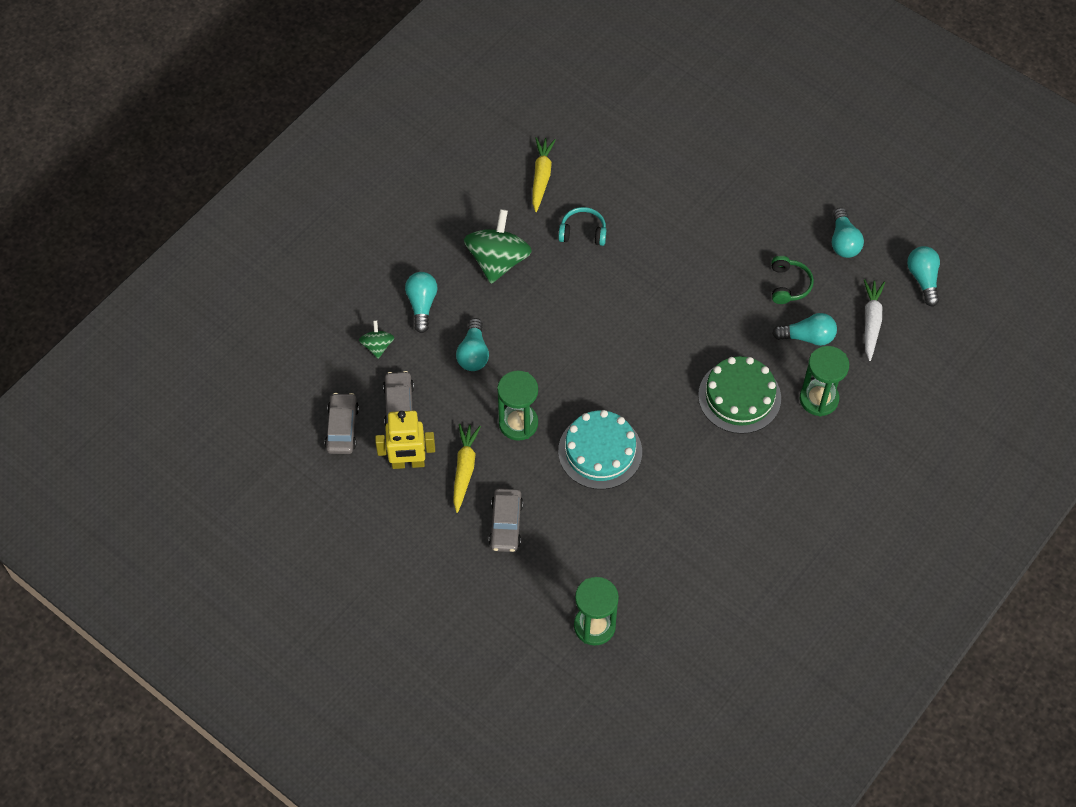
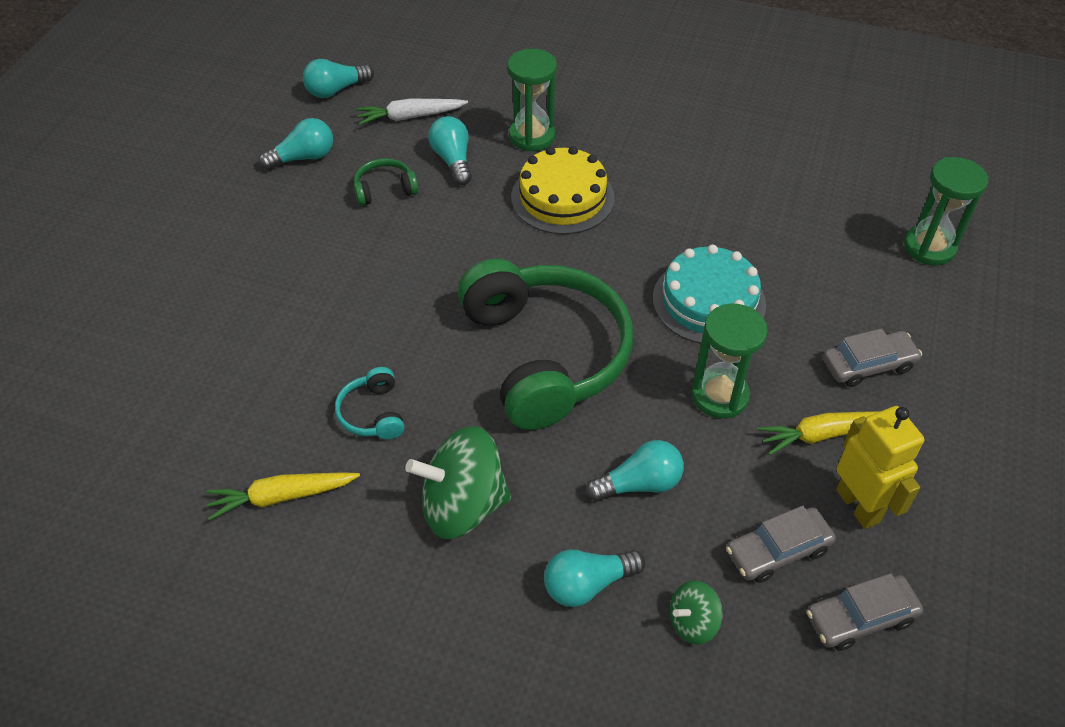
camera: 110 degrees left, 10 degrees down
(591, 337) = (545, 355): none -> green headphones
(739, 396) = (562, 197): green cake -> yellow cake

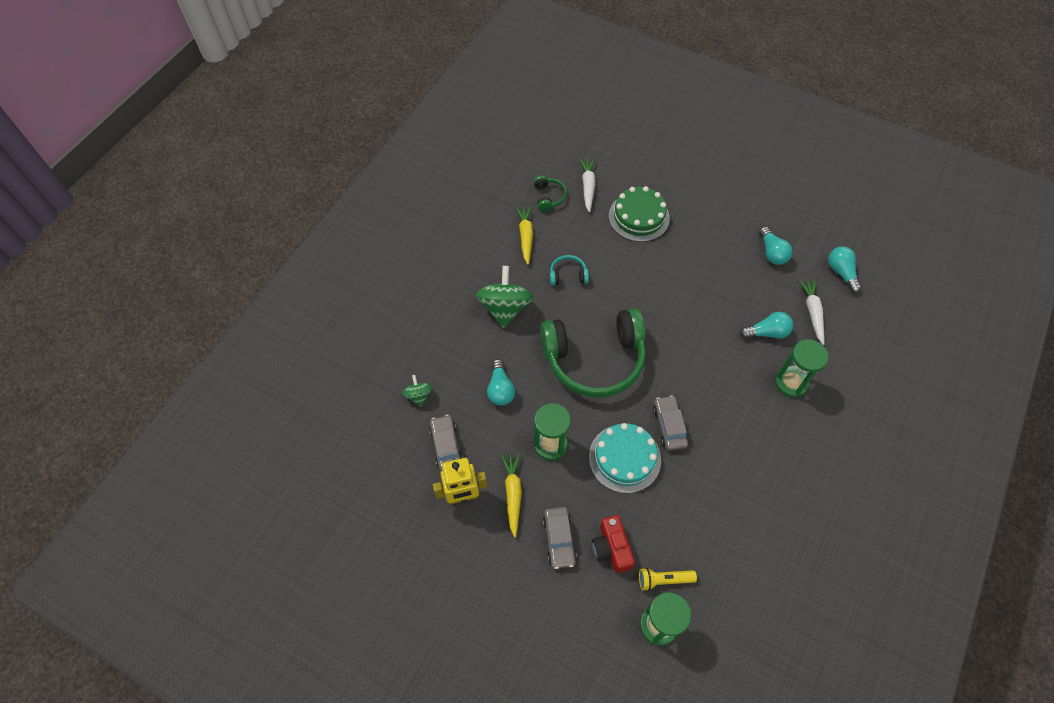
camera: 100 degrees right, 10 degrees up
(151, 407) = (588, 187): none -> white carrot
(230, 322) = (639, 217): none -> green cake
(384, 189) = (740, 293): green headphones -> green headphones (549, 197)
(562, 197) = (727, 391): yellow cake -> none
(587, 584) = (449, 354): turquoise light bulb -> none
(852, 303) = (611, 548): none -> red camera
(860, 618) = (400, 474): grey car -> grey car (669, 426)
(868, 246) = (663, 580): none -> yellow flashlight

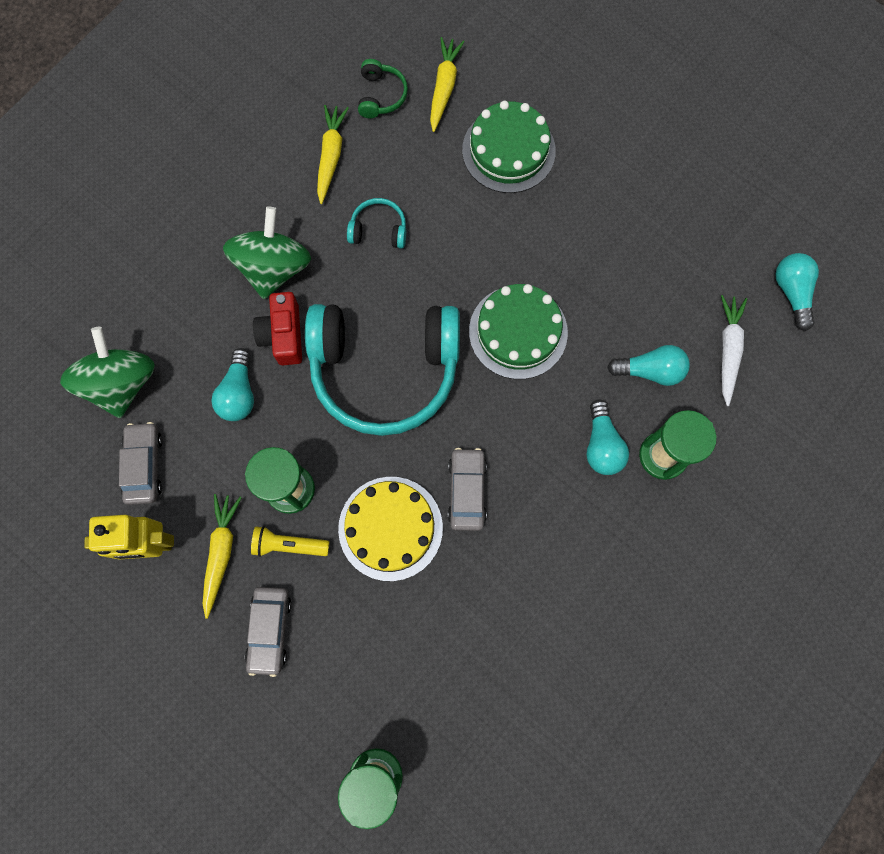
camera: 10 degrees right, 15 degrees up
(418, 395) = (121, 383): green spinning top -> green spinning top, size x1.98
(588, 187) = (444, 87): white carrot -> yellow carrot
(594, 359) = (385, 370): green headphones -> turquoise headphones
(611, 548) = (339, 656): red camera -> red camera (283, 335)
(624, 458) = (390, 528): turquoise cake -> yellow cake
(663, 580) = (399, 714): yellow flashlight -> yellow flashlight (289, 545)
(675, 322) = (518, 332): none -> green cake
(772, 252) = (695, 242): turquoise light bulb -> turquoise light bulb (602, 445)

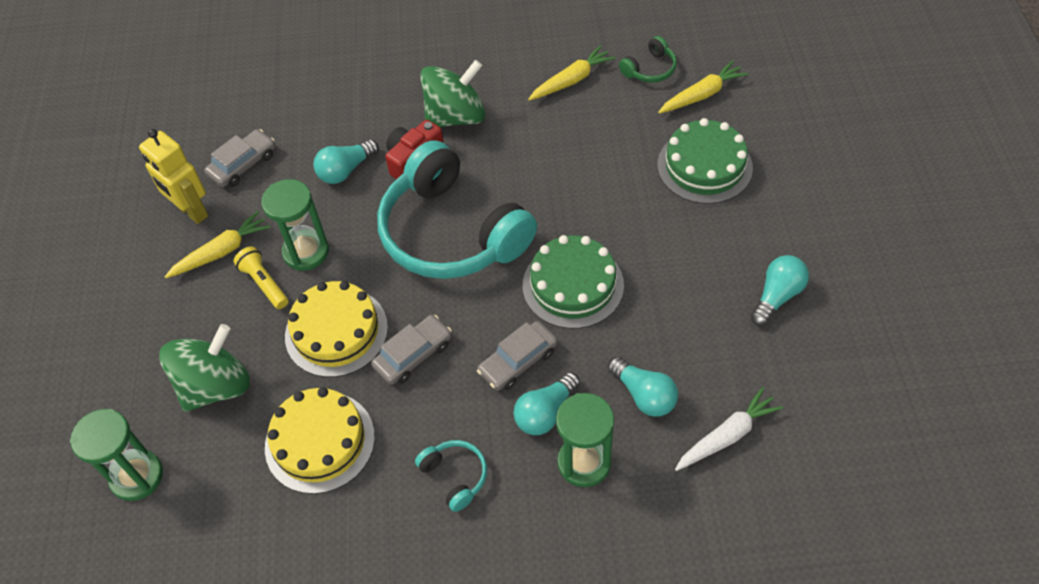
camera: 50 degrees right, 20 degrees down
(121, 383) = (288, 109): green spinning top -> green spinning top (216, 386)
(270, 630) = (191, 323): grey car -> grey car (518, 361)
(378, 229) = (551, 146): turquoise headphones -> turquoise headphones (455, 476)
(476, 617) = (320, 441): none -> yellow cake
(791, 292) = (834, 441): turquoise light bulb -> turquoise light bulb (777, 296)

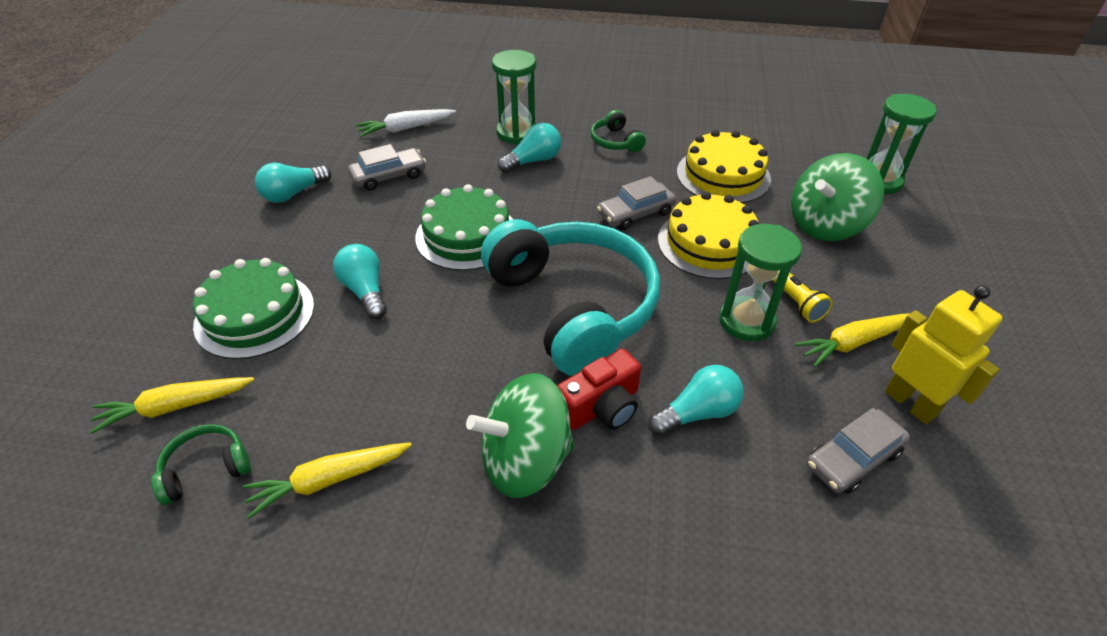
camera: 170 degrees left, 10 degrees down
(455, 476) = (615, 141): turquoise headphones -> green headphones
(518, 361) = (542, 193): grey car -> grey car (389, 176)
(644, 395) = (450, 157): turquoise light bulb -> turquoise light bulb (365, 291)

